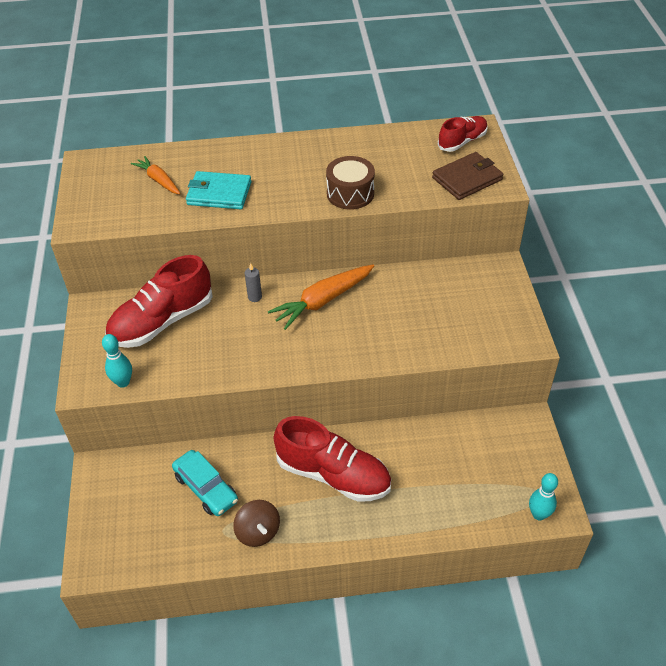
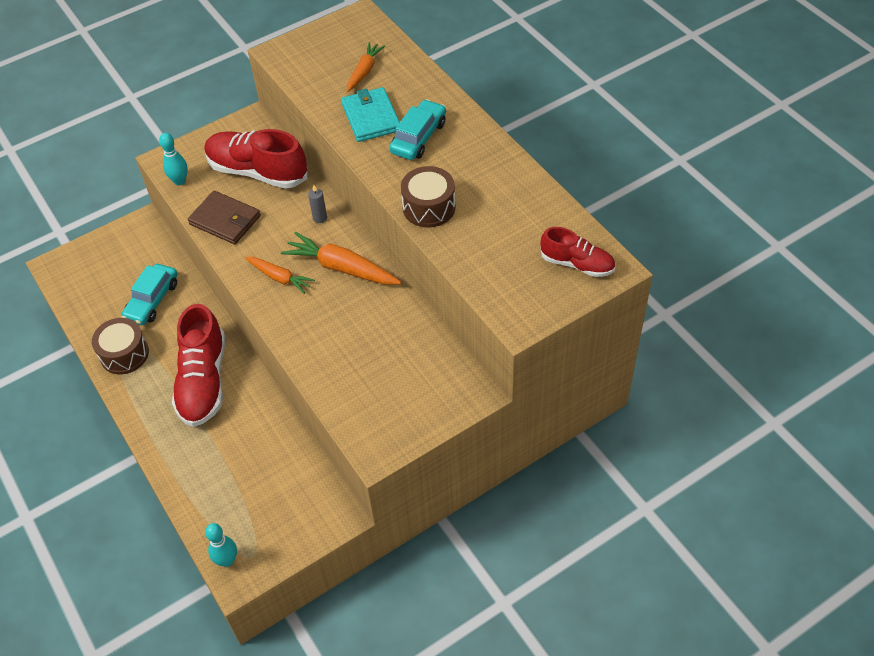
camera: 65 degrees right, 5 degrees up
(258, 532) = (124, 354): brown spinning top -> brown drum
(267, 175) = (418, 137): none -> turquoise car
(304, 344) = (279, 277): none -> orange carrot
(467, 179) = (513, 290): brown wallet -> brown wallet (225, 220)

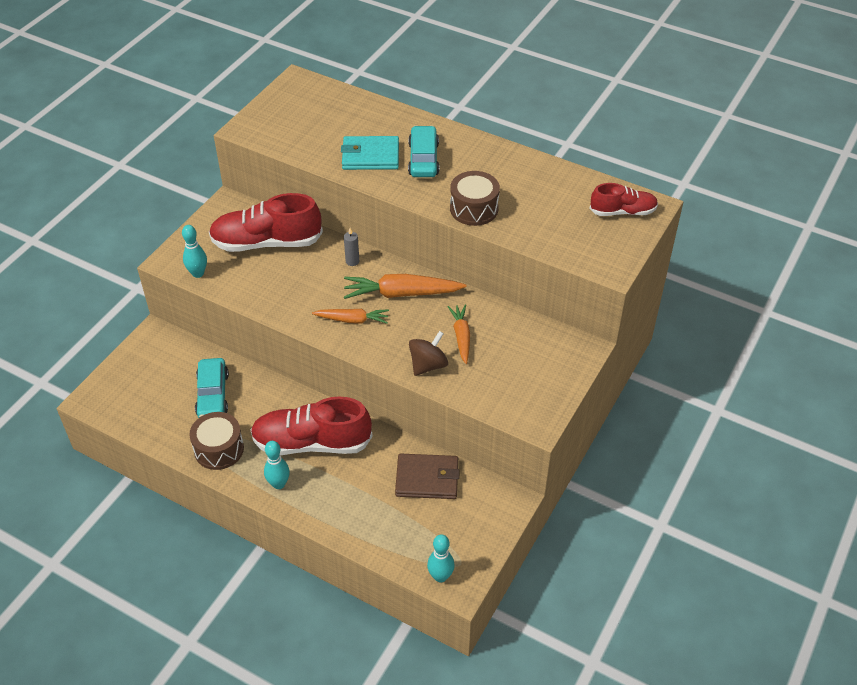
camera: 30 degrees left, 5 degrees down
(151, 408) = (279, 484): none -> turquoise bowling pin
(203, 381) = (312, 443): red shoe -> red shoe turned 120 degrees clockwise
(225, 220) = (266, 291): brown wallet -> brown wallet (427, 479)
(315, 350) = (428, 365): none -> brown spinning top
(364, 71) = (336, 122): orange carrot -> orange carrot (461, 337)
(371, 117) = (370, 156): turquoise wallet -> turquoise wallet turned 45 degrees counterclockwise

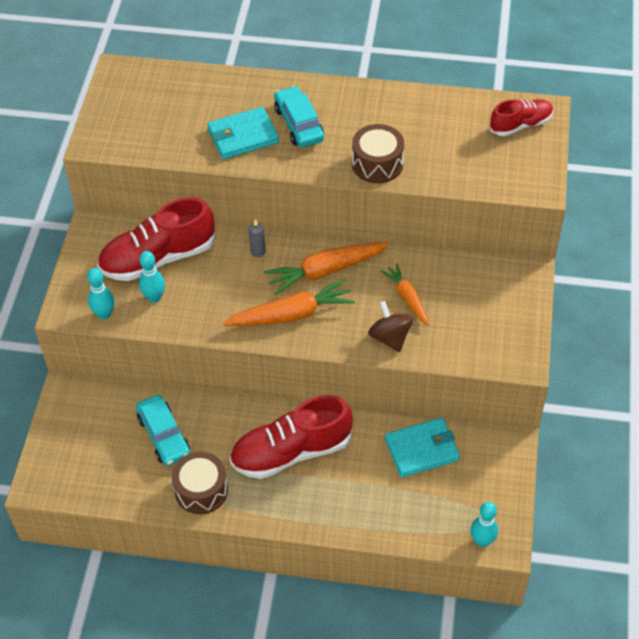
camera: 20 degrees left, 5 degrees up
(279, 484) = (280, 505): turquoise bowling pin -> turquoise bowling pin (154, 297)
(352, 320) = (291, 314): orange carrot -> orange carrot, size x1.62
(427, 479) = (422, 449): brown wallet -> turquoise wallet
(428, 365) = (390, 337): brown spinning top -> brown spinning top turned 45 degrees counterclockwise

